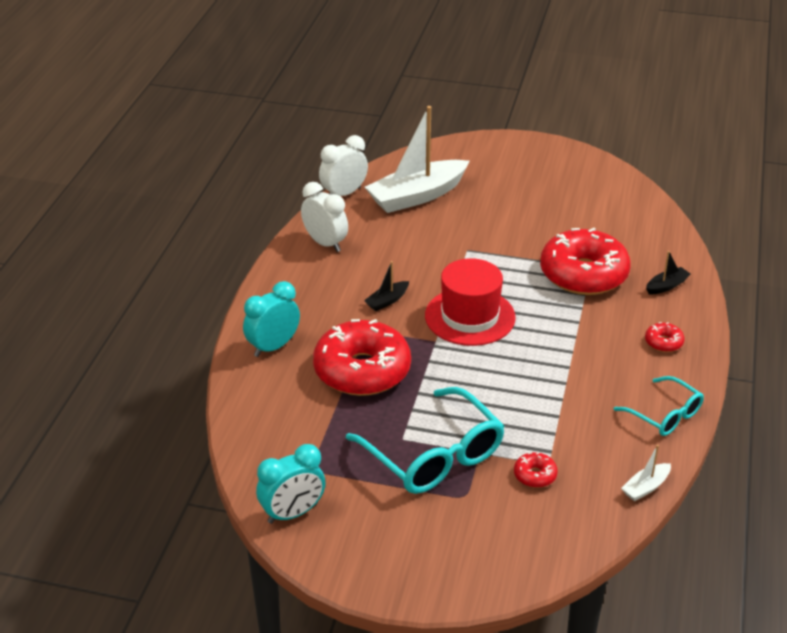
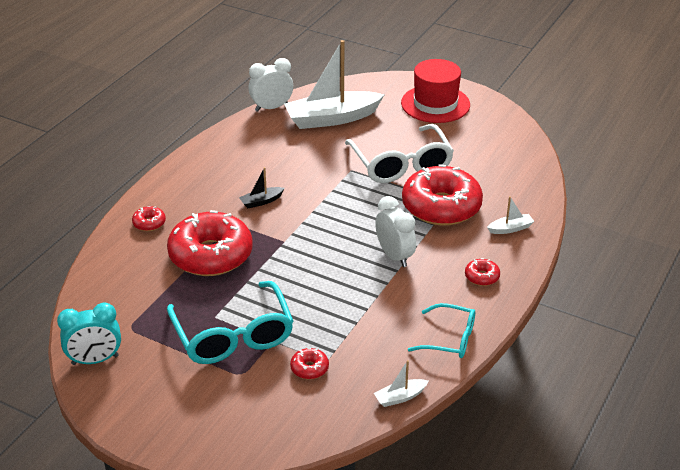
camera: 15 degrees right, 0 degrees up
(273, 347) = (149, 223): turquoise clock -> red donut
(325, 243) = (235, 146): white clock -> white clock (394, 256)
(470, 316) = (324, 226): red hat -> red hat (435, 104)
(517, 235) = (401, 164): none -> white glasses
(664, 415) = (450, 339): turquoise glasses -> turquoise glasses turned 45 degrees counterclockwise
(666, 286) = (510, 228): black boat -> white boat

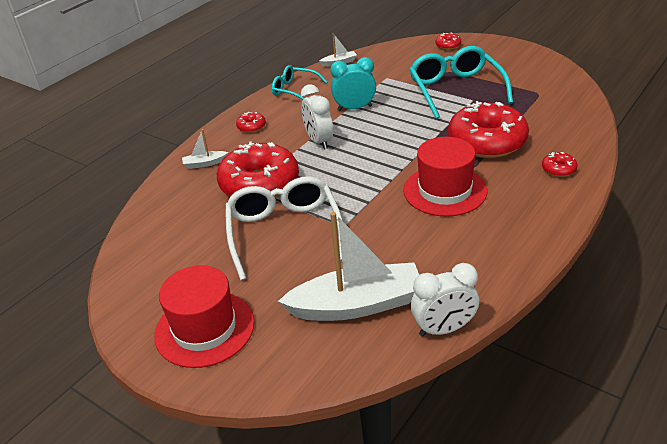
camera: 170 degrees left, 0 degrees up
(95, 360) = (556, 76): turquoise clock -> turquoise clock (354, 108)
(261, 201) = (445, 190): black boat -> red hat
(309, 368) = (398, 74): red donut -> red donut (448, 45)

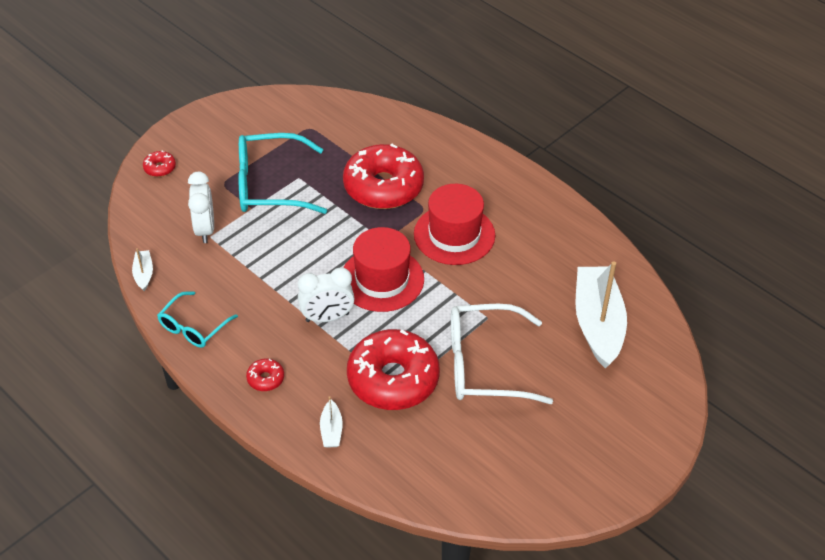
camera: 85 degrees left, 10 degrees up
(204, 328) = (609, 436): red hat -> red hat (382, 279)
(354, 108) = (268, 276): turquoise clock -> none
(444, 329) = (634, 274): white clock -> white clock (205, 229)
(558, 169) = (447, 153): red donut -> none

